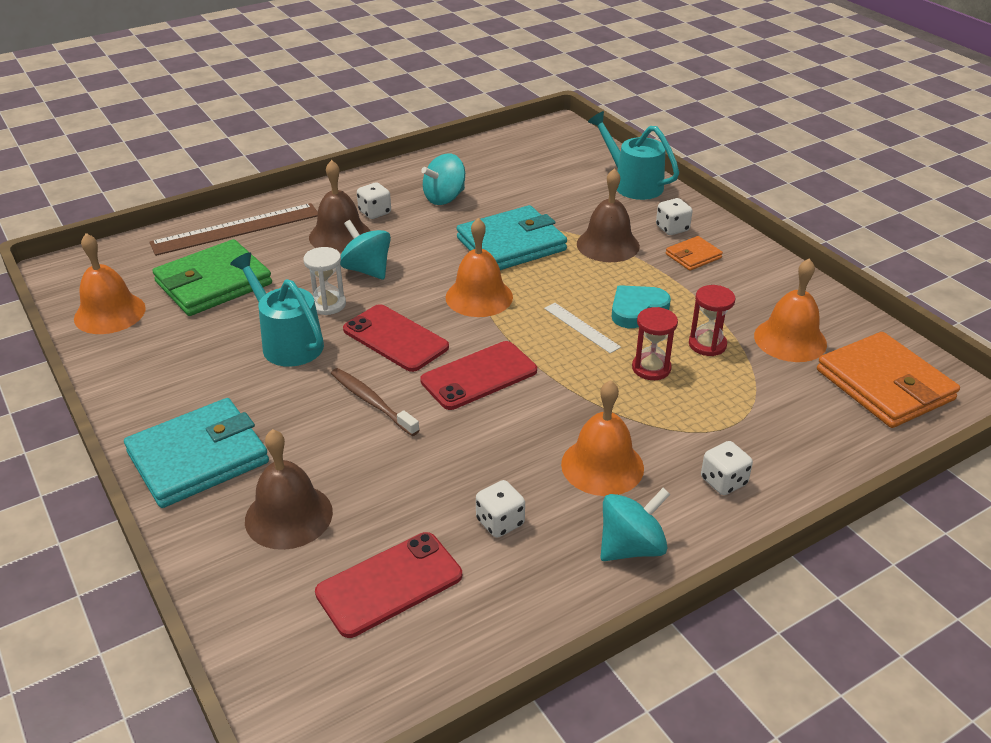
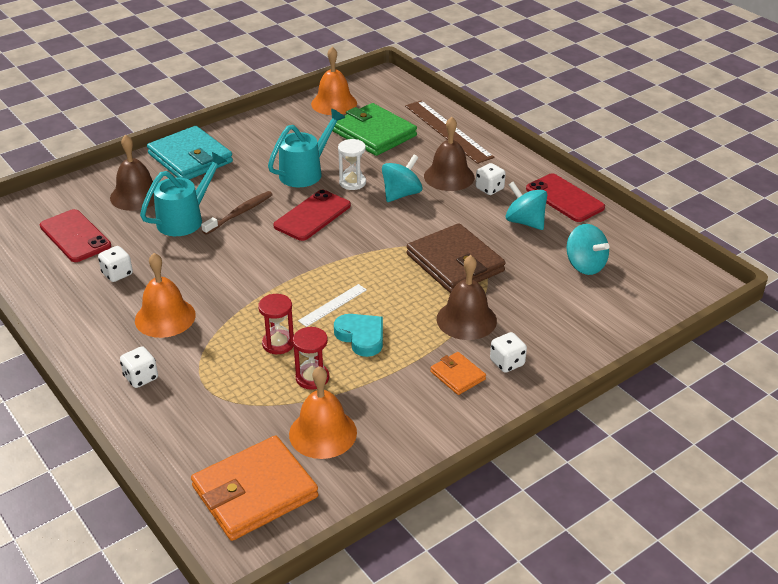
camera: 85 degrees right, 0 degrees up
(479, 297) = (371, 250): orange bell -> none
(479, 376) = (268, 256): red phone -> red phone (564, 198)
(511, 244) = (455, 263): turquoise wallet -> brown wallet
(631, 547) = (85, 330): turquoise spinning top -> turquoise spinning top (585, 265)
(632, 184) = (592, 336): turquoise watering can -> turquoise watering can (185, 219)

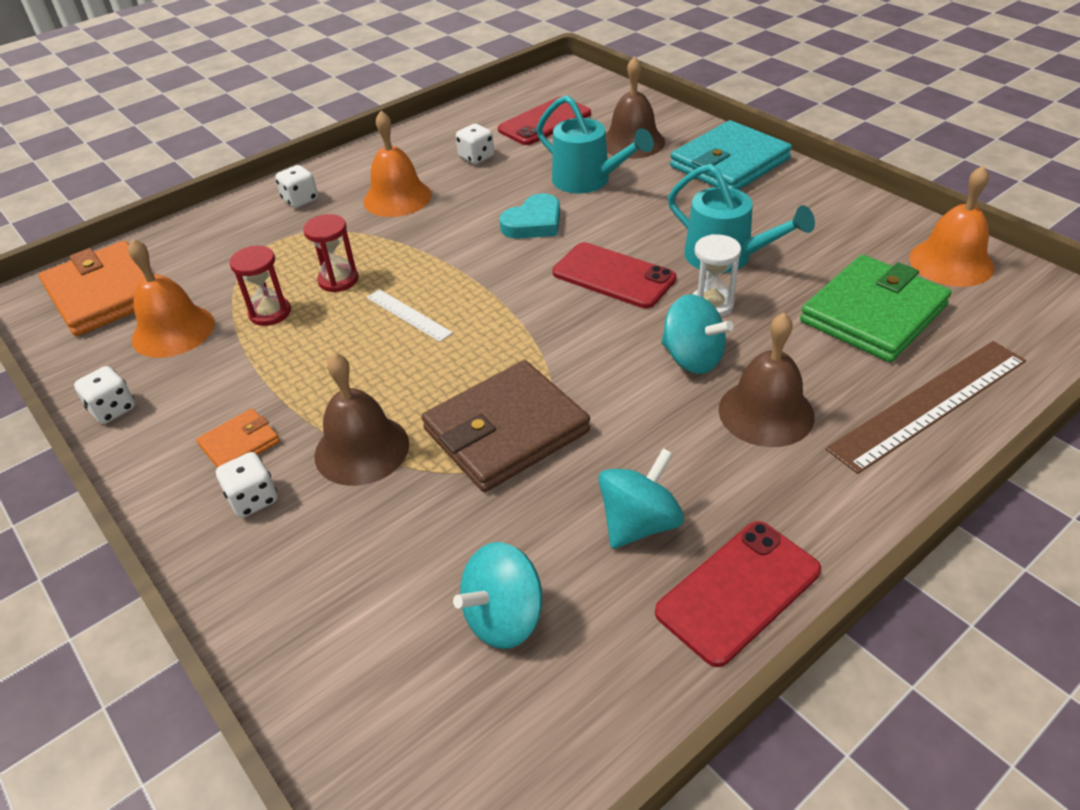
camera: 90 degrees right, 5 degrees up
(240, 213) = (608, 217): brown toothbrush -> none
(361, 337) = (339, 345): turquoise heart -> turquoise heart (534, 223)
(489, 189) = (741, 469): white dice -> white dice (113, 409)

